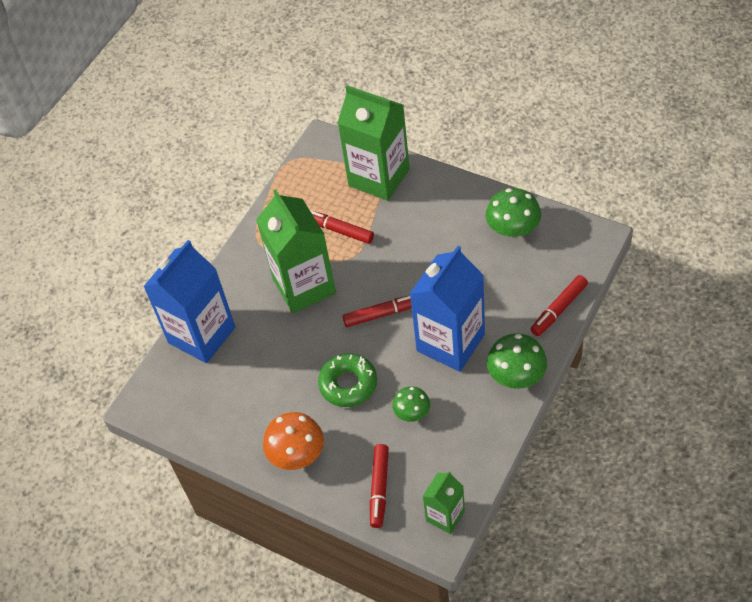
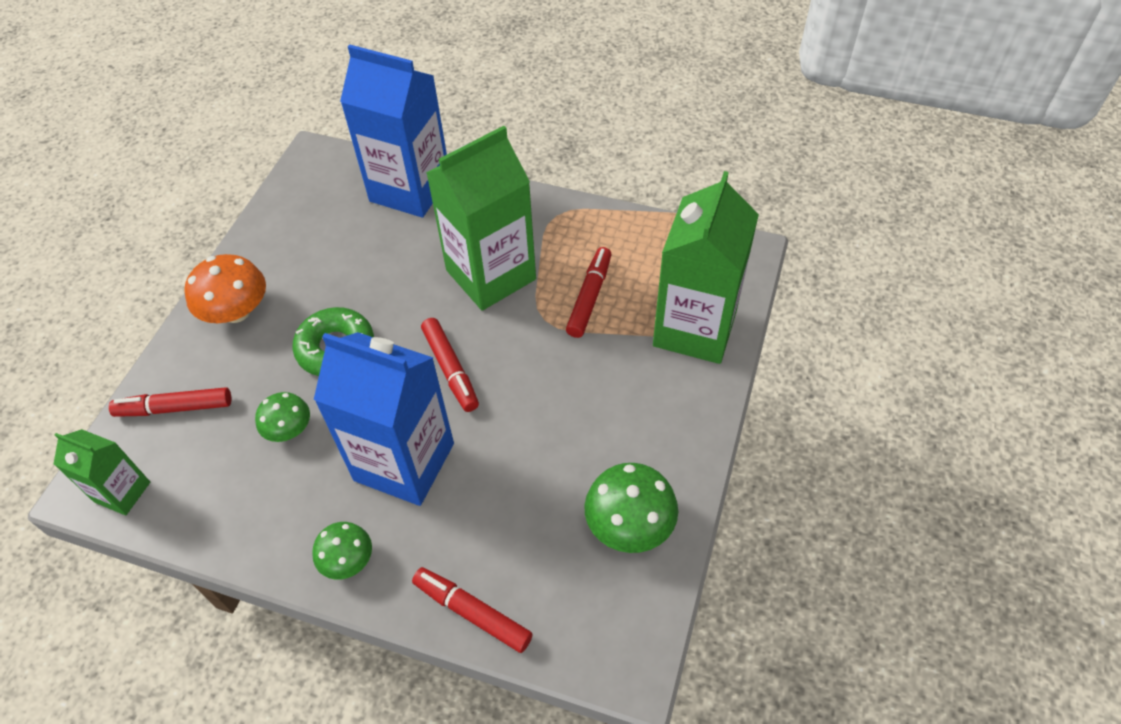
camera: 75 degrees right, 0 degrees up
(516, 374) = (347, 560): green mushroom -> green mushroom, size x0.63

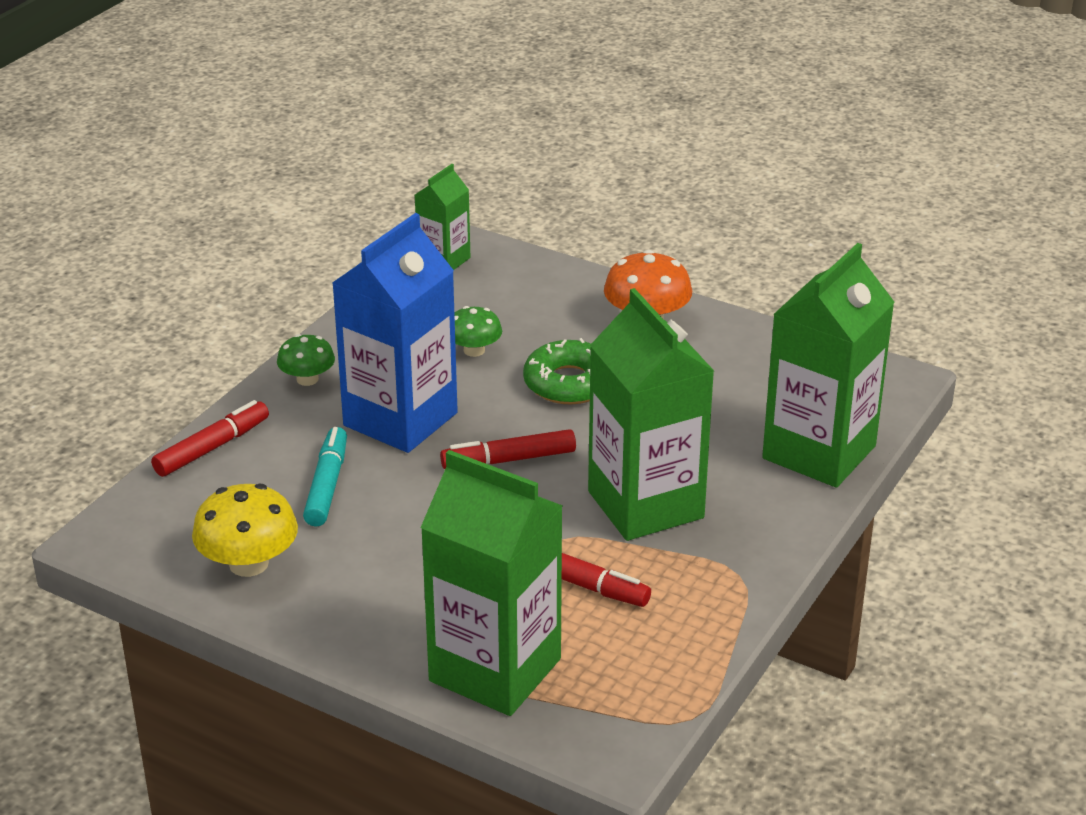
camera: 100 degrees right, 20 degrees down
(175, 408) = (529, 285): red marker -> none
(410, 189) = (819, 452): blue carton -> green carton
(510, 494) = (327, 485): none -> turquoise marker
(629, 524) = (248, 563): green mushroom -> yellow mushroom

